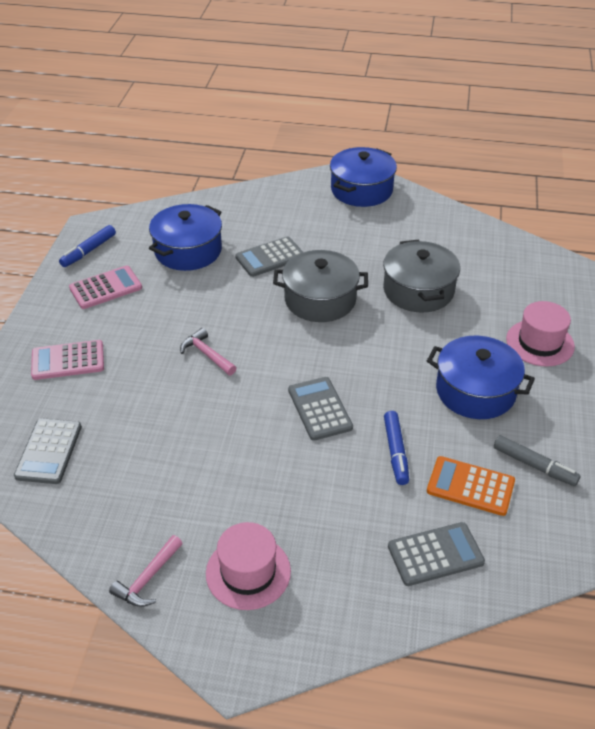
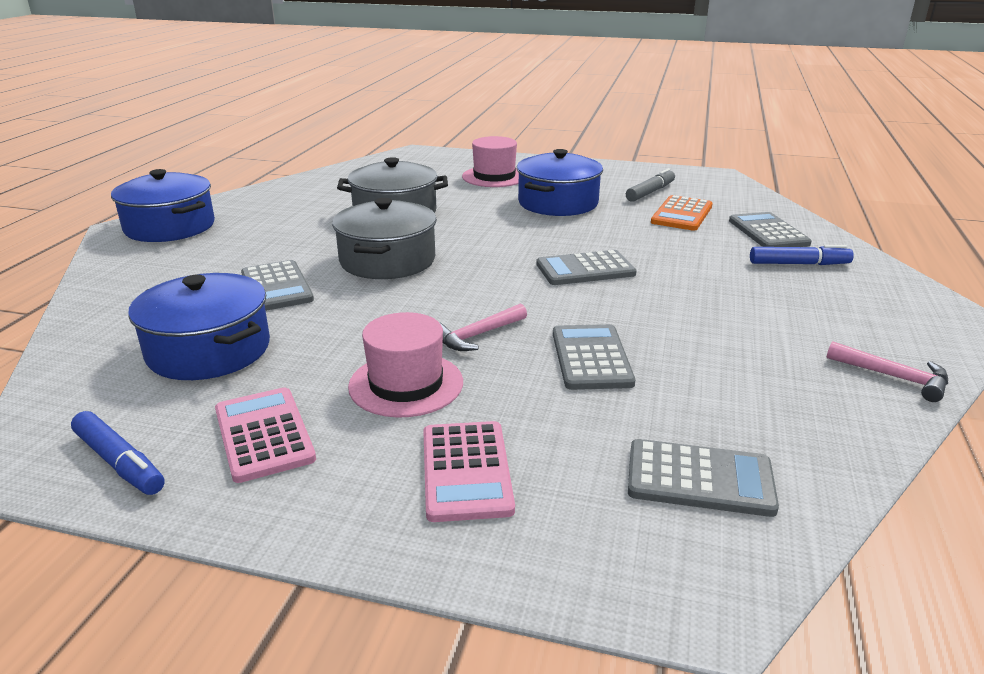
camera: 85 degrees left, 15 degrees down
(178, 410) = (591, 358): none -> grey calculator
(248, 572) = (842, 315): pink hat -> pink hat (406, 384)
(395, 452) = (645, 238): blue marker -> blue marker (799, 264)

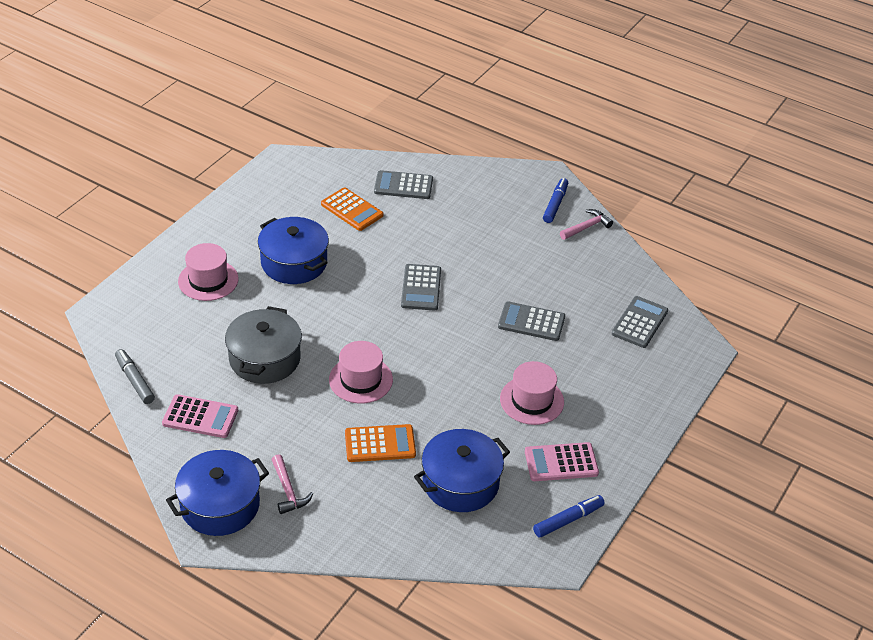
camera: 75 degrees left, 15 degrees up
(276, 287) = (380, 444): grey calculator -> orange calculator
(387, 260) = (360, 379): grey pot -> pink hat
(466, 471) = (613, 394): pink calculator -> pink calculator (200, 417)
(476, 336) = (489, 360): pink hammer -> pink hammer (288, 491)
(650, 192) = (299, 207): grey marker -> grey marker (135, 380)
(799, 264) = (455, 196): blue marker -> blue marker (555, 204)

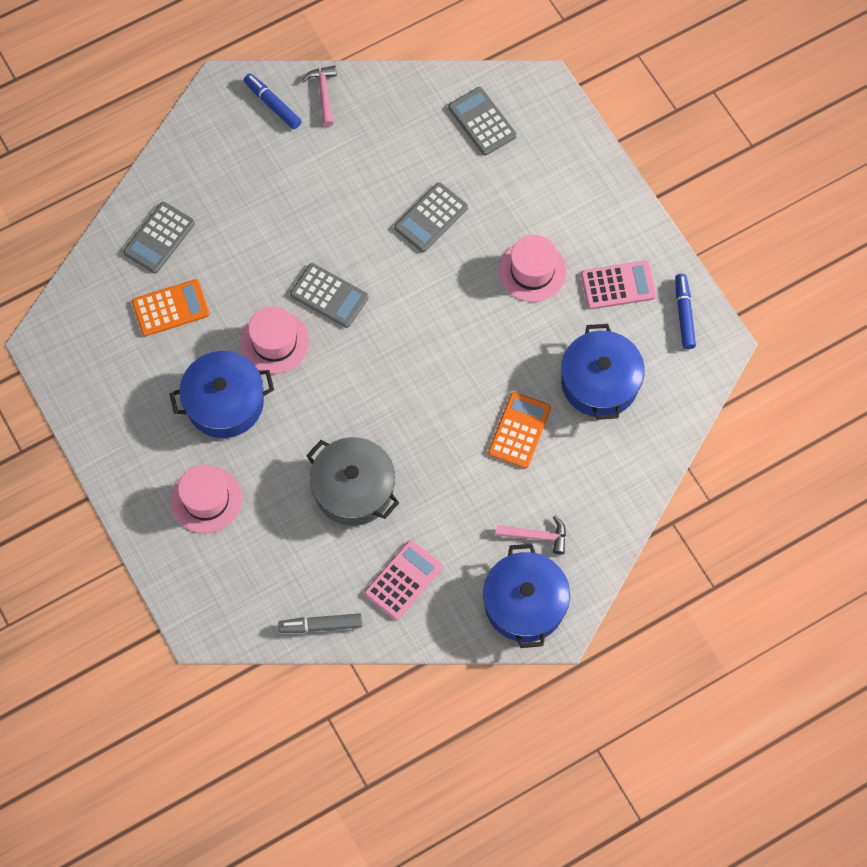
camera: 60 degrees left, 25 degrees up
(360, 379) = (428, 411): pink hat -> pink hat (274, 342)
(561, 462) = (618, 285): pink calculator -> pink calculator turned 120 degrees counterclockwise

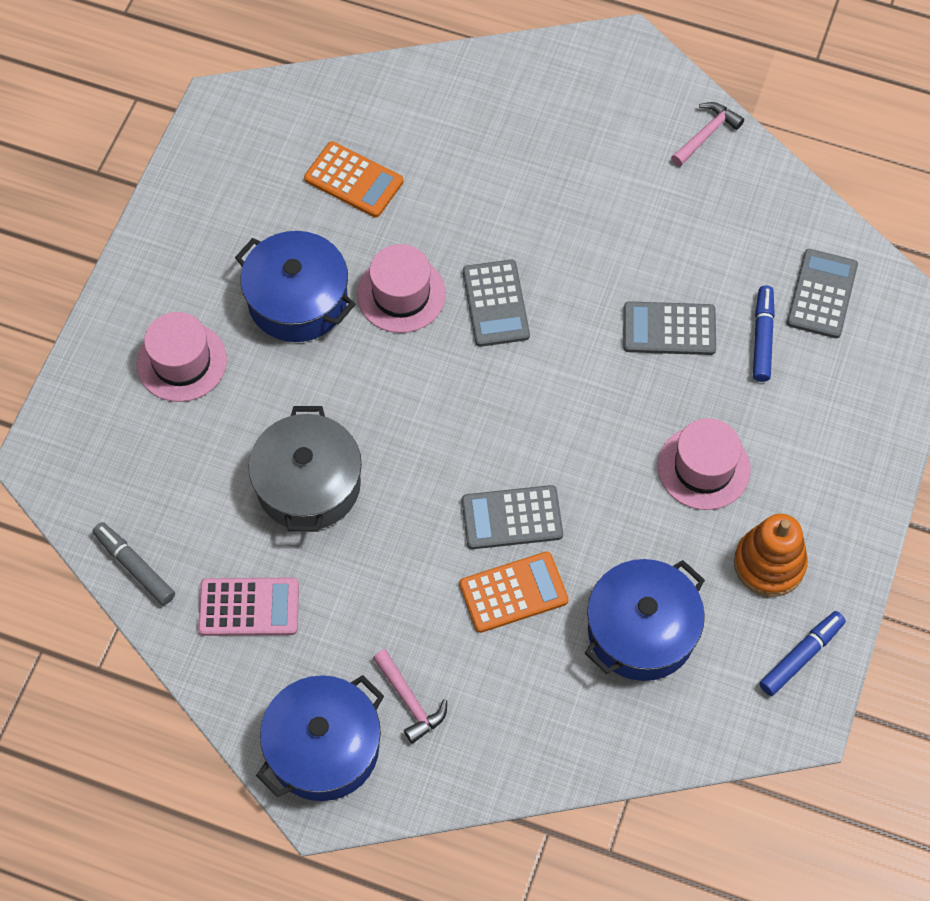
camera: 50 degrees right, 5 degrees down
(159, 238) = (417, 116): grey calculator -> grey calculator (512, 518)
(272, 104) = (650, 101): blue marker -> blue marker (762, 338)
(618, 285) = (769, 564): pink calculator -> orange stacking toy

